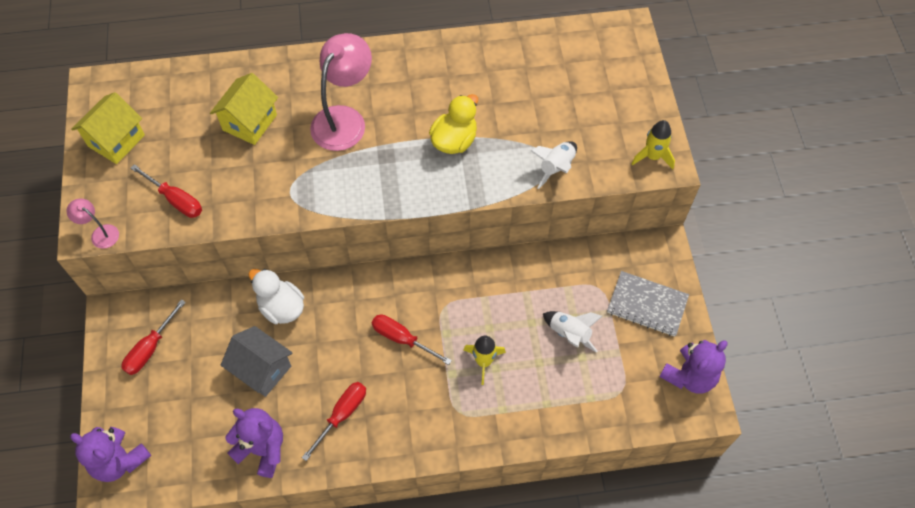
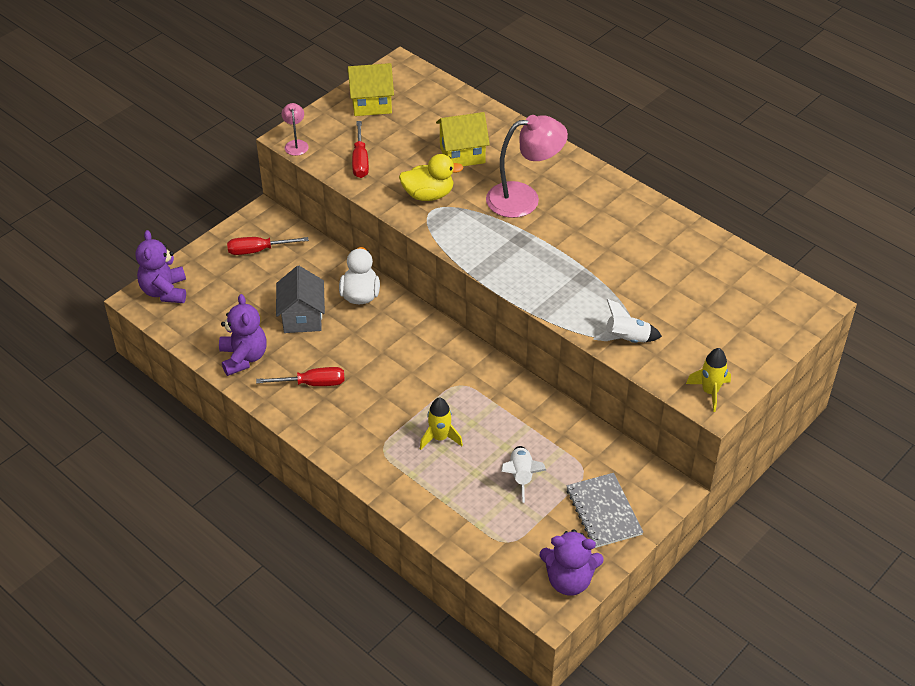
camera: 50 degrees right, 15 degrees down
(402, 339) = (407, 377): red screwdriver -> none
(454, 140) = (579, 267): yellow duck -> yellow duck (428, 195)

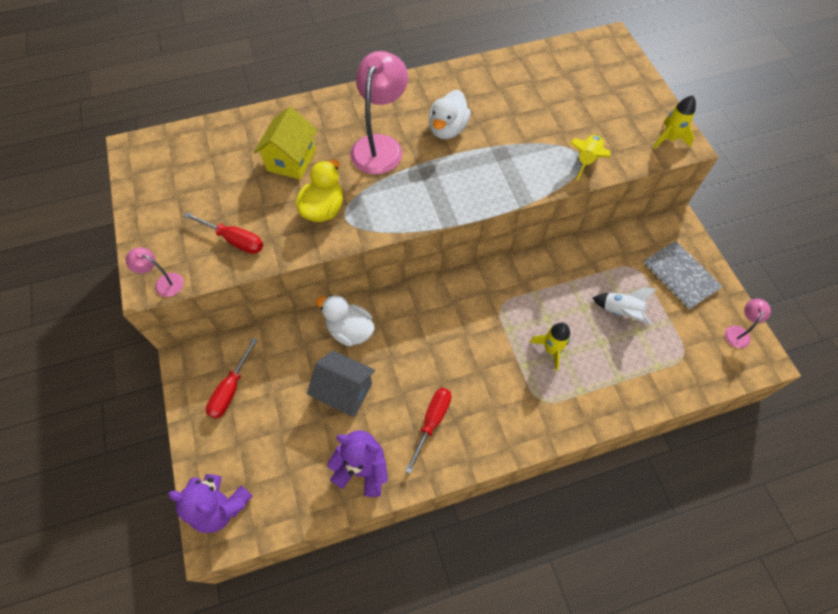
camera: 60 degrees left, 15 degrees up
(371, 104) = (164, 194): yellow house -> none
(569, 580) = (738, 332): purple teddy bear -> pink lamp
(581, 232) = (447, 129): none -> white duck
(603, 512) = (680, 275): grey notebook -> grey notebook turned 45 degrees clockwise
(626, 339) = (587, 160): white rocket -> yellow rocket

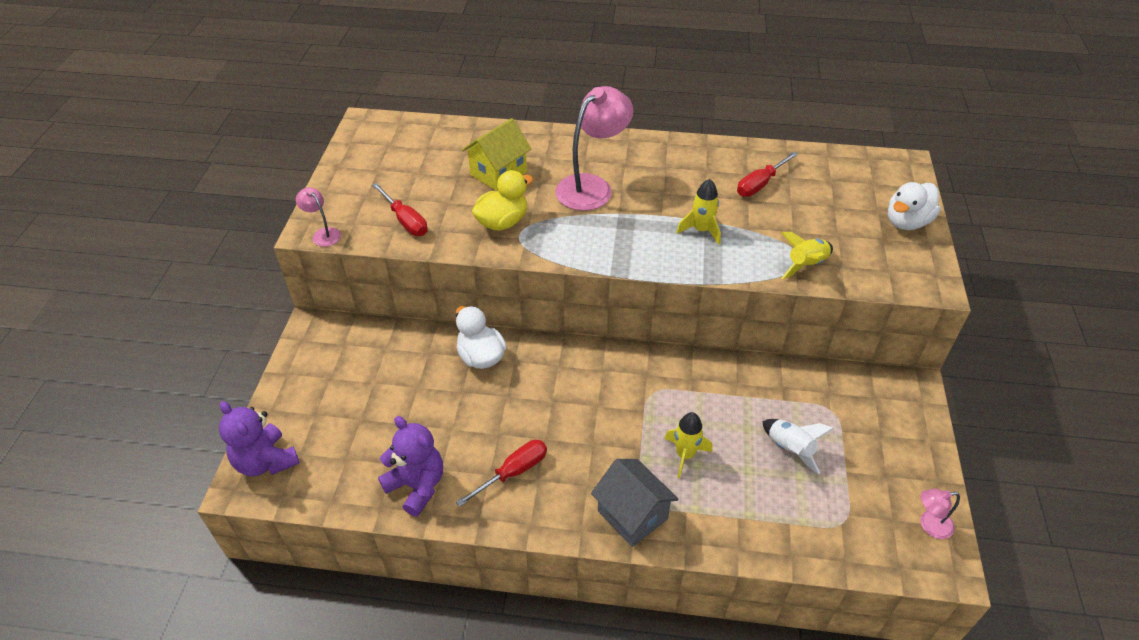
camera: 25 degrees right, 15 degrees down
(230, 390) = (337, 365): red screwdriver -> red screwdriver (760, 184)
(344, 391) = (442, 409): grey house -> grey house (632, 515)
(447, 129) = (669, 192): white duck -> white duck (906, 222)
(669, 139) = (917, 275): yellow rocket -> yellow rocket (701, 230)
(680, 275) = (886, 439): grey notebook -> none
(738, 332) = (929, 525): pink lamp -> pink lamp turned 150 degrees counterclockwise

